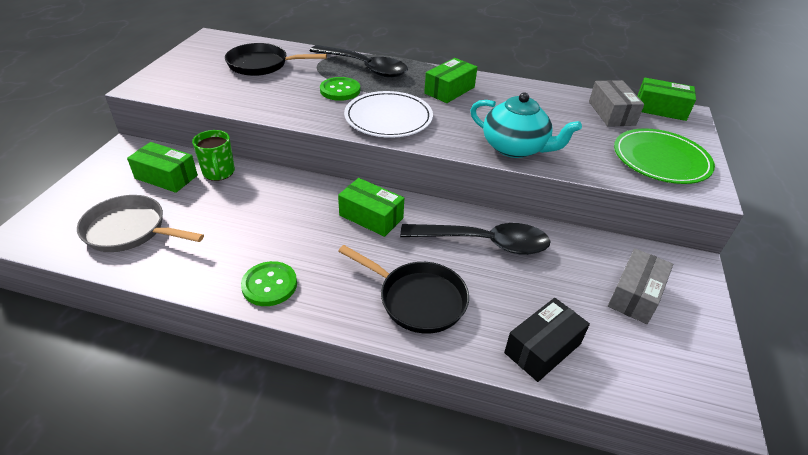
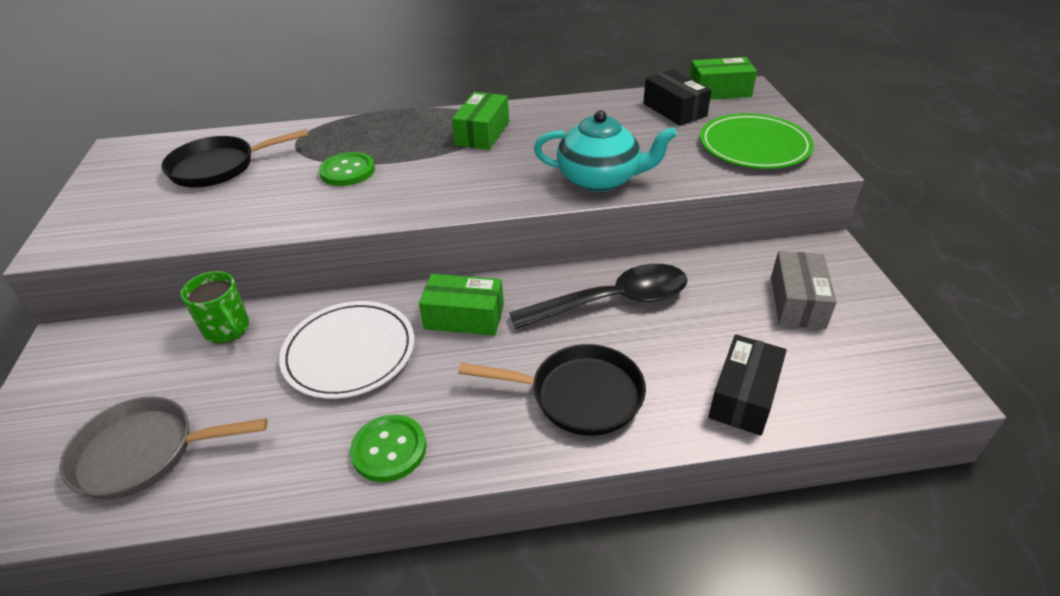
camera: 20 degrees left, 0 degrees up
(166, 177) = (153, 360): green box -> none
(365, 67) = (360, 133): black spoon -> none
(388, 118) = (431, 188): white plate -> white plate (349, 352)
(611, 113) = (674, 110): grey box -> black box

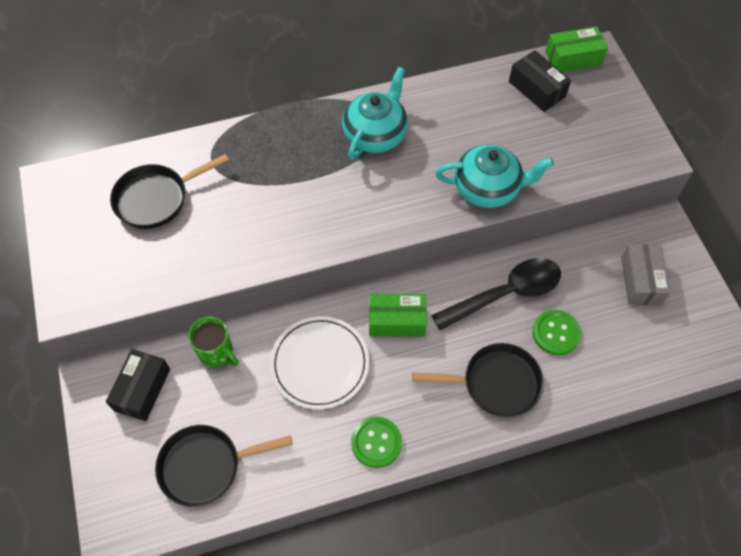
camera: 10 degrees left, 20 degrees up
(144, 452) = (206, 466): grey pan -> black pan
(347, 171) = (273, 195): green button -> green button (555, 333)
(482, 133) = (375, 134): green box -> turquoise teapot
(744, 396) = (607, 371): black box -> black box (142, 389)
(754, 146) = (607, 135): green plate -> none

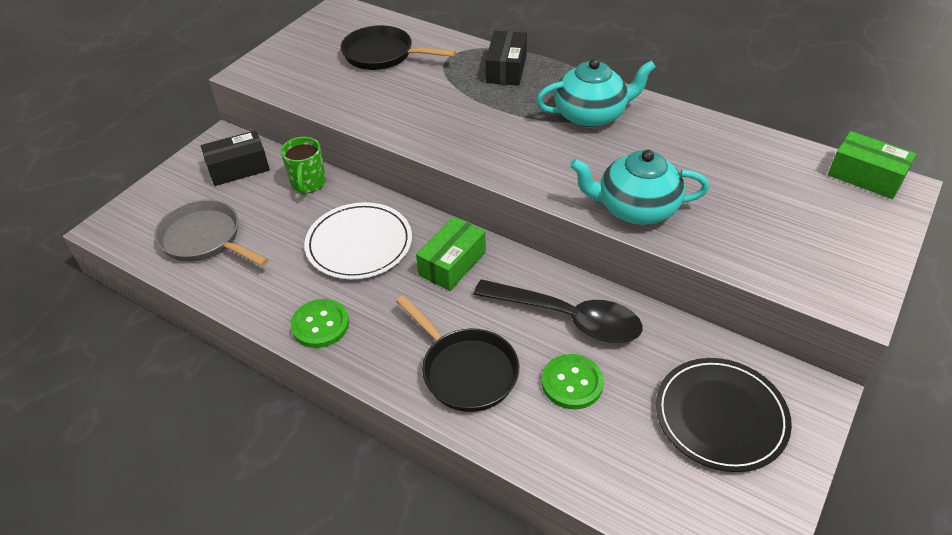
camera: 50 degrees right, 15 degrees down
(206, 466) = (205, 239): black pan -> grey pan
(397, 321) = (452, 263): green box -> green box turned 75 degrees clockwise
(488, 188) = (635, 208): turquoise teapot -> turquoise teapot turned 135 degrees clockwise
(537, 89) = (790, 174): black box -> black box (506, 69)
(640, 280) = (720, 416): grey box -> black plate

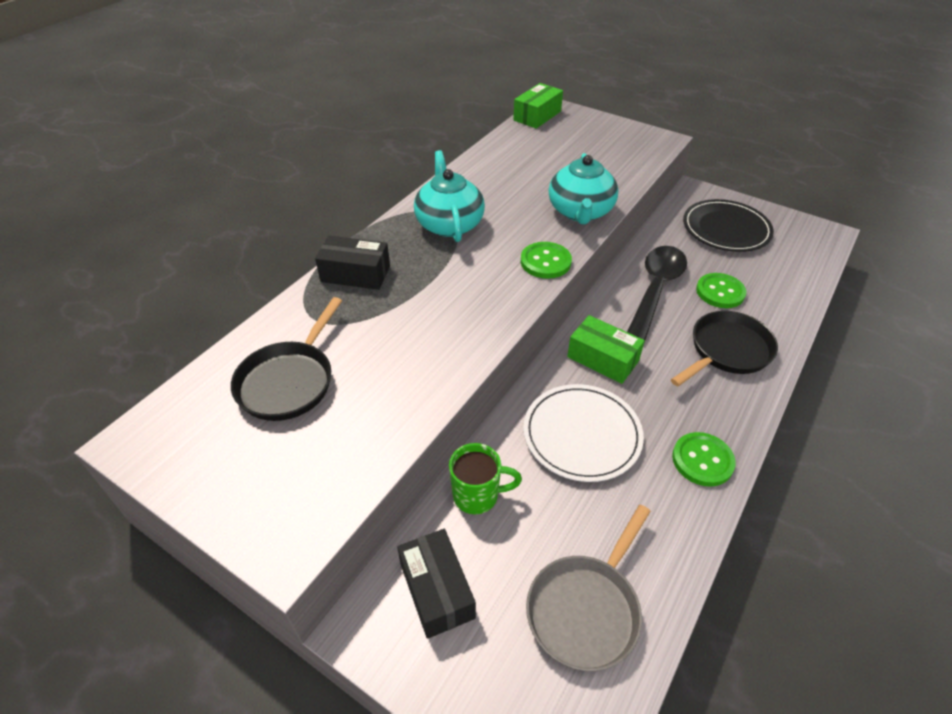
camera: 90 degrees left, 0 degrees up
(536, 179) = (545, 262): none -> green button

